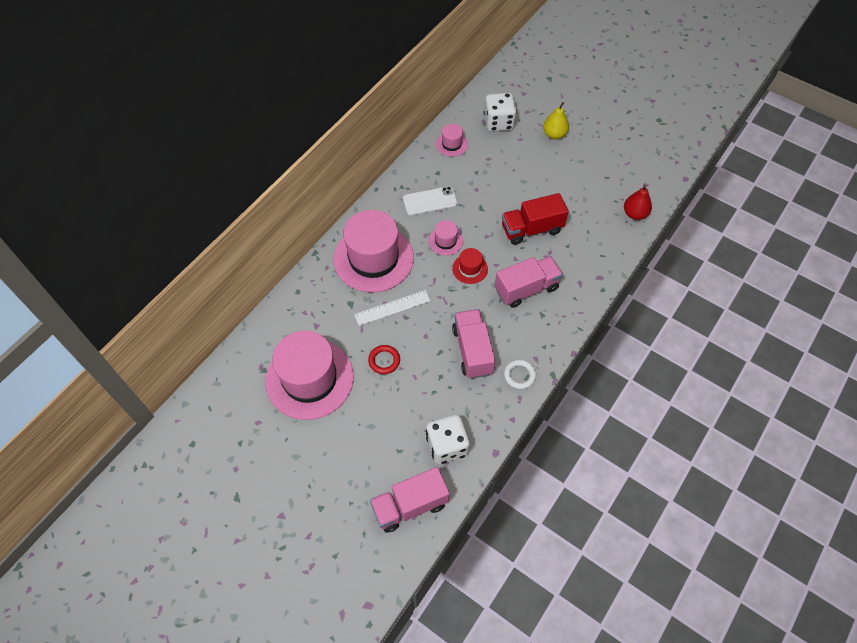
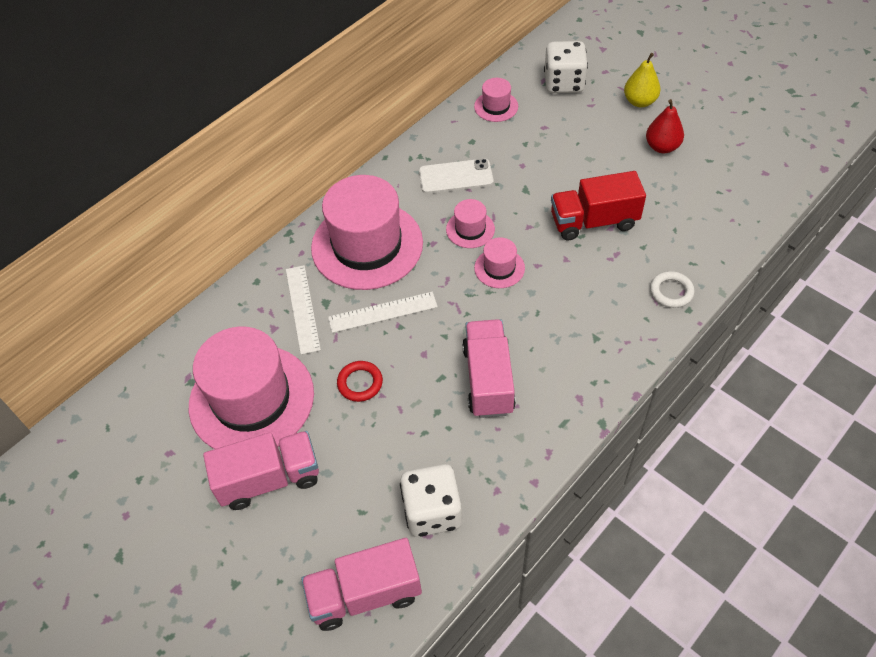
camera: 10 degrees right, 5 degrees down
(335, 309) = (303, 308): none -> white ruler
(470, 269) = (499, 268): red hat -> pink hat
(519, 375) = (552, 420): white ring -> white ring (671, 292)
(526, 289) = (577, 301): pink truck -> pink truck (269, 479)
(634, 214) = (745, 210): red pear -> red pear (662, 147)

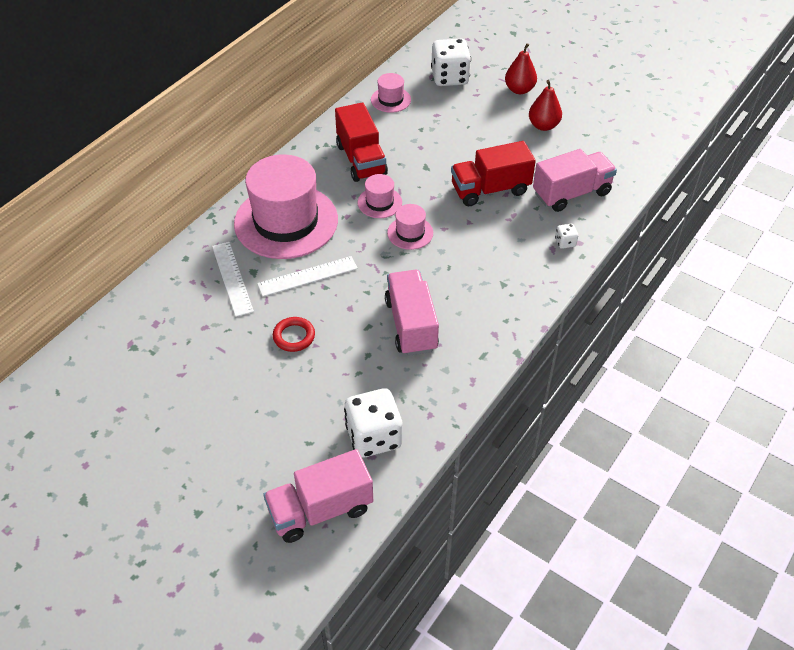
camera: 10 degrees left, 5 degrees down
(251, 399) = (193, 357): pink hat -> none
(269, 479) = (219, 423): pink truck -> pink truck (571, 193)
(456, 176) = (361, 160): white phone -> red truck
(639, 101) = (519, 90): yellow pear -> red pear
(671, 292) = (565, 242): white ring -> white dice

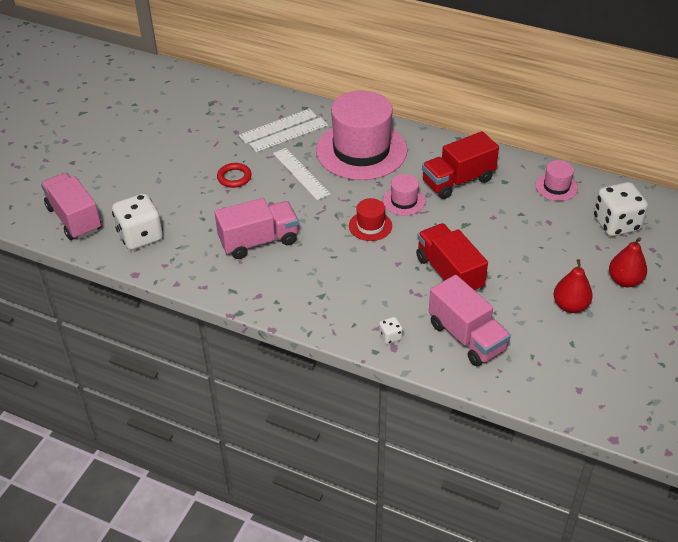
camera: 80 degrees right, 5 degrees down
(211, 286) = (278, 126): none -> white ruler
(410, 233) = (370, 226): pink hat -> red hat

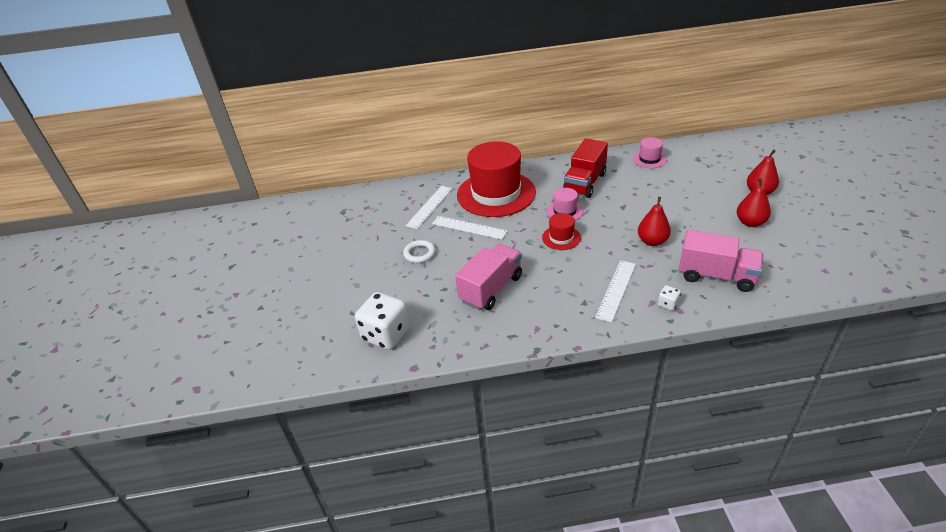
camera: 30 degrees left, 5 degrees down
(74, 219) = (309, 351): pink truck -> none
(234, 177) = (419, 254): red ring -> white ring
(278, 126) = (414, 204): white ruler -> white ruler (616, 290)
(361, 150) = (496, 193): pink hat -> red hat
(449, 273) = (652, 241): red truck -> red pear
(616, 224) = (711, 163): white dice -> none

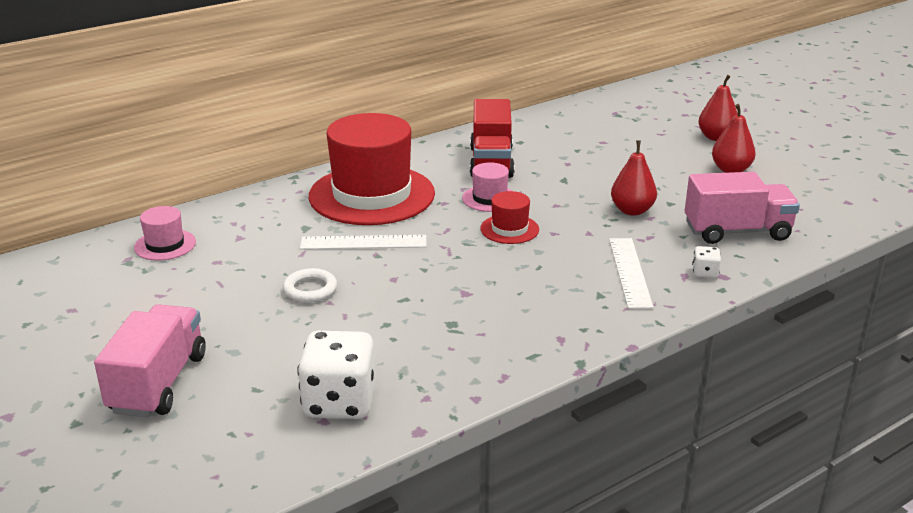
camera: 30 degrees left, 10 degrees down
(430, 206) = (278, 228): white ruler -> none
(491, 289) = (458, 308): pink truck -> pink truck (158, 383)
(649, 159) = (556, 123): pink hat -> pink hat (165, 245)

